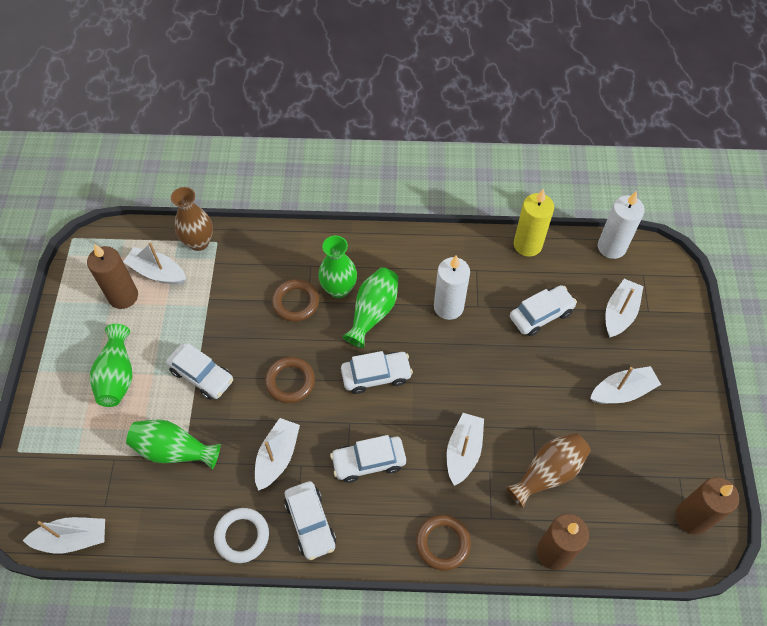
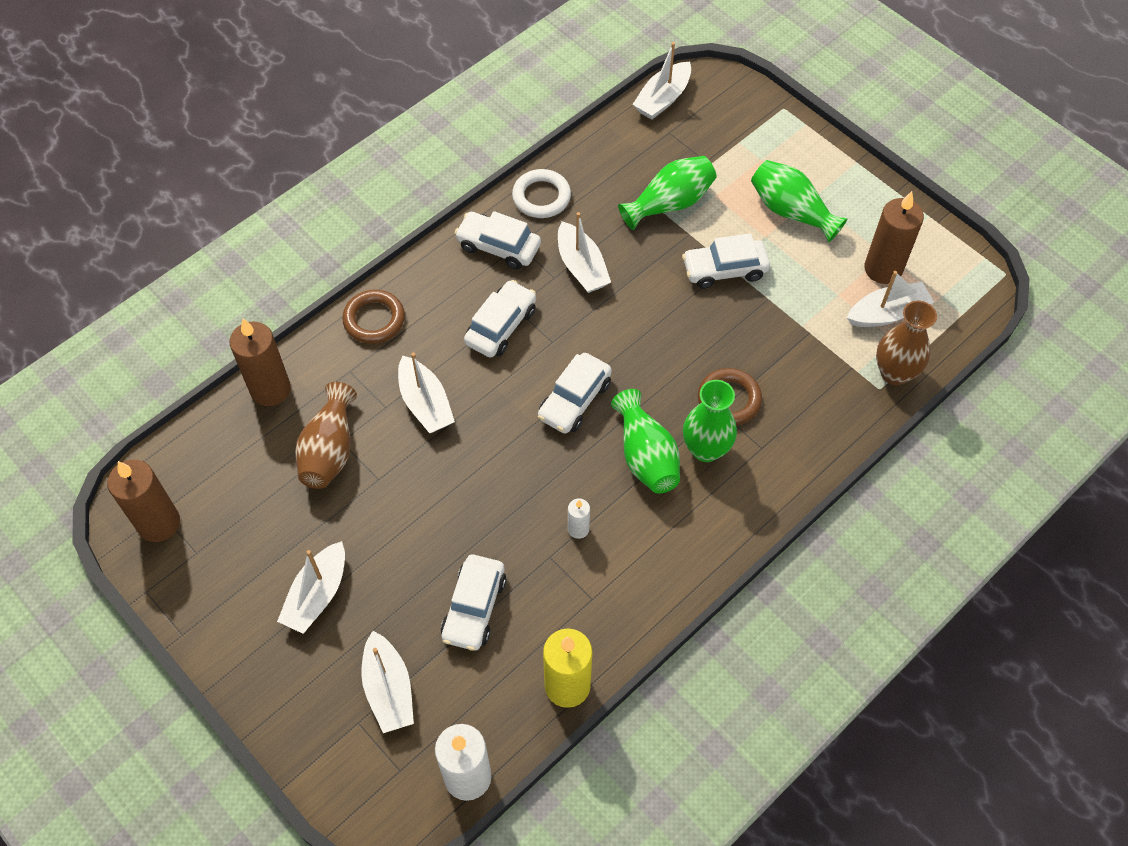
camera: 135 degrees right, 0 degrees up
(290, 381) = (644, 329): brown ring -> none
(448, 307) = (578, 529): white candle -> white candle, size x0.50

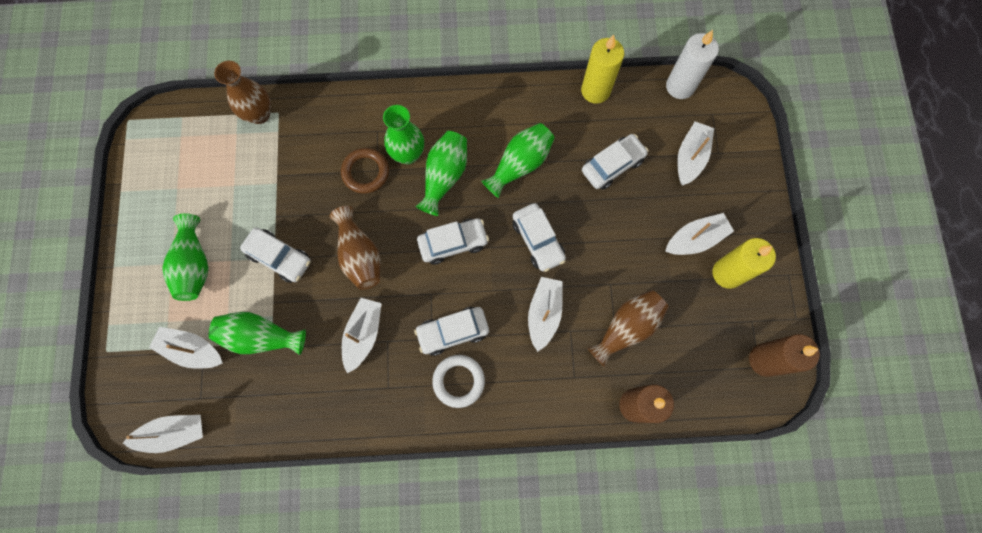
camera: 140 degrees left, 15 degrees up
(255, 584) = (727, 273): none -> yellow candle
(374, 319) = (530, 406): brown ring -> none
(498, 246) = (402, 397): white car -> white car (538, 240)
(541, 197) = (337, 416): white ring -> white ring (458, 381)
(578, 529) = (520, 164): white candle -> green vase
(653, 324) = (360, 255): none -> brown vase
(883, 269) = (189, 180): brown candle -> none
(887, 313) = (221, 151): white boat -> white boat (192, 350)

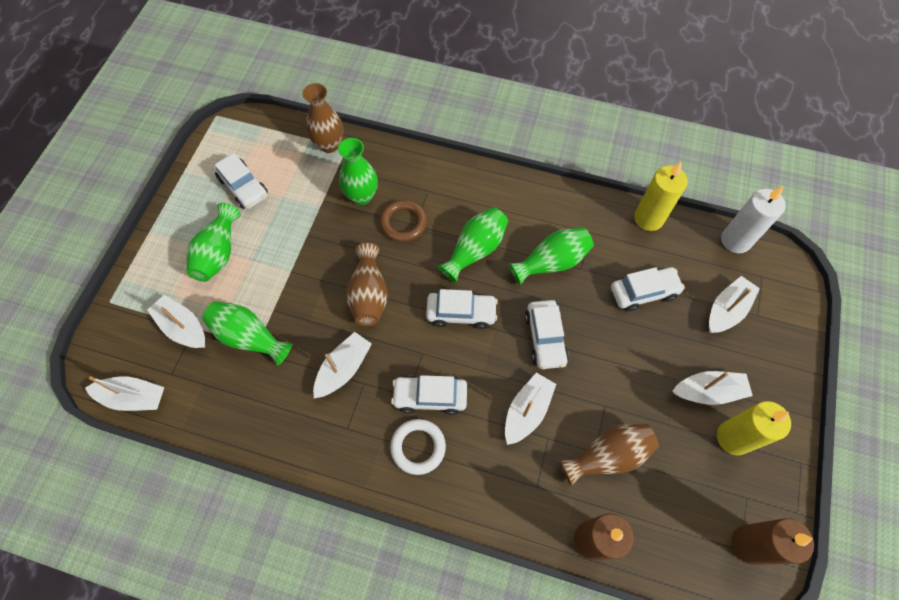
camera: 20 degrees right, 10 degrees down
(279, 257) = (295, 272): white car -> white car (243, 187)
(408, 154) = (448, 219): green vase -> green vase (362, 196)

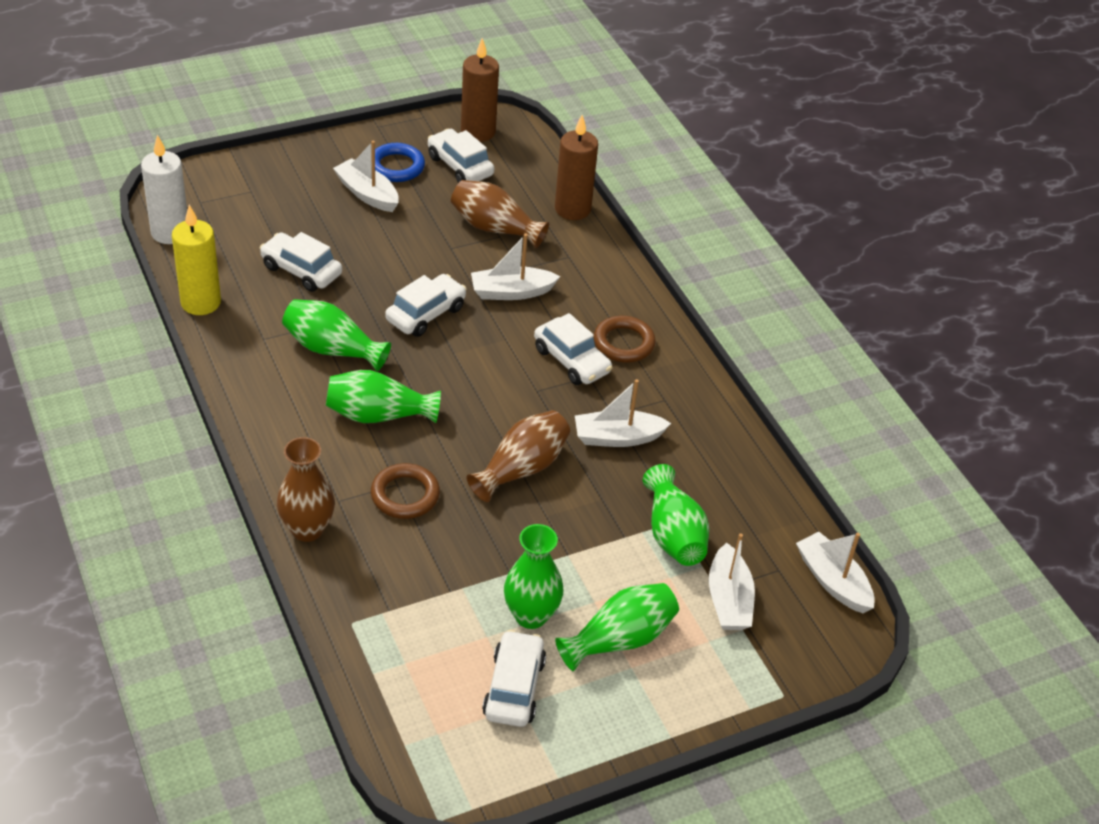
camera: 135 degrees left, 20 degrees down
(329, 144) = (363, 644): brown vase -> brown vase (307, 529)
(362, 196) = (407, 557): green vase -> green vase (531, 615)
(418, 447) = (623, 343): white ring -> brown ring
(461, 313) = (464, 386): white car -> white car (460, 166)
(726, 310) = (266, 211): white boat -> none
(733, 438) = (396, 166): yellow candle -> blue ring

